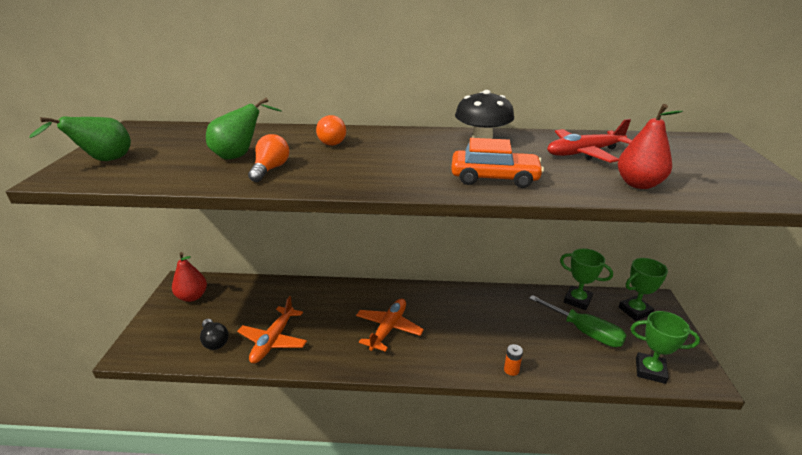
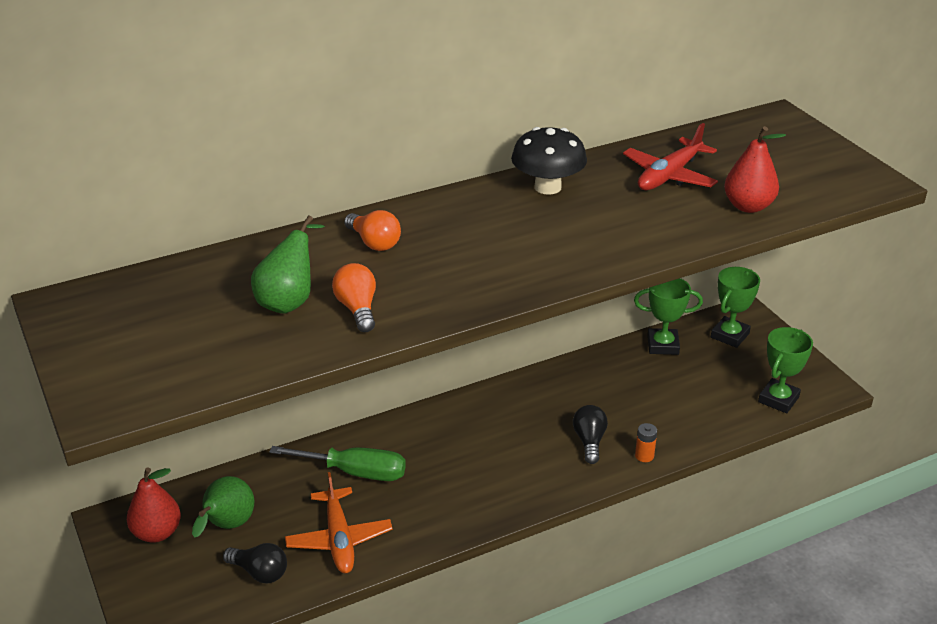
camera: 30 degrees left, 5 degrees up
(103, 161) = (118, 368): green pear -> green pear (227, 526)
(388, 328) = (472, 466): orange plane -> none
(478, 344) = (589, 441): none -> black light bulb
(494, 178) = (611, 242): orange car -> none
(584, 332) = (692, 381): green screwdriver -> green screwdriver (355, 472)
(650, 370) = (778, 399): green trophy -> green trophy turned 45 degrees counterclockwise

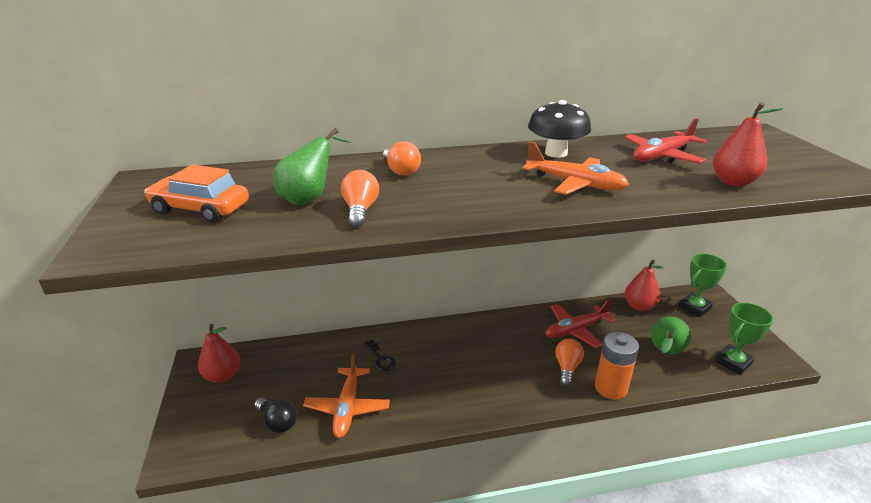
camera: 15 degrees right, 5 degrees down
(170, 336) = (200, 209): none -> orange car
(227, 526) = (272, 381): green pear -> green pear (665, 352)
(355, 472) = (380, 358): green screwdriver -> black key
(581, 234) = (575, 184): none -> orange plane
(589, 441) = (567, 368): black light bulb -> orange light bulb
(590, 391) = (575, 330): none -> red plane
(644, 456) = (610, 388): orange battery -> orange battery, size x2.02
(663, 345) = (639, 306): green trophy -> red pear

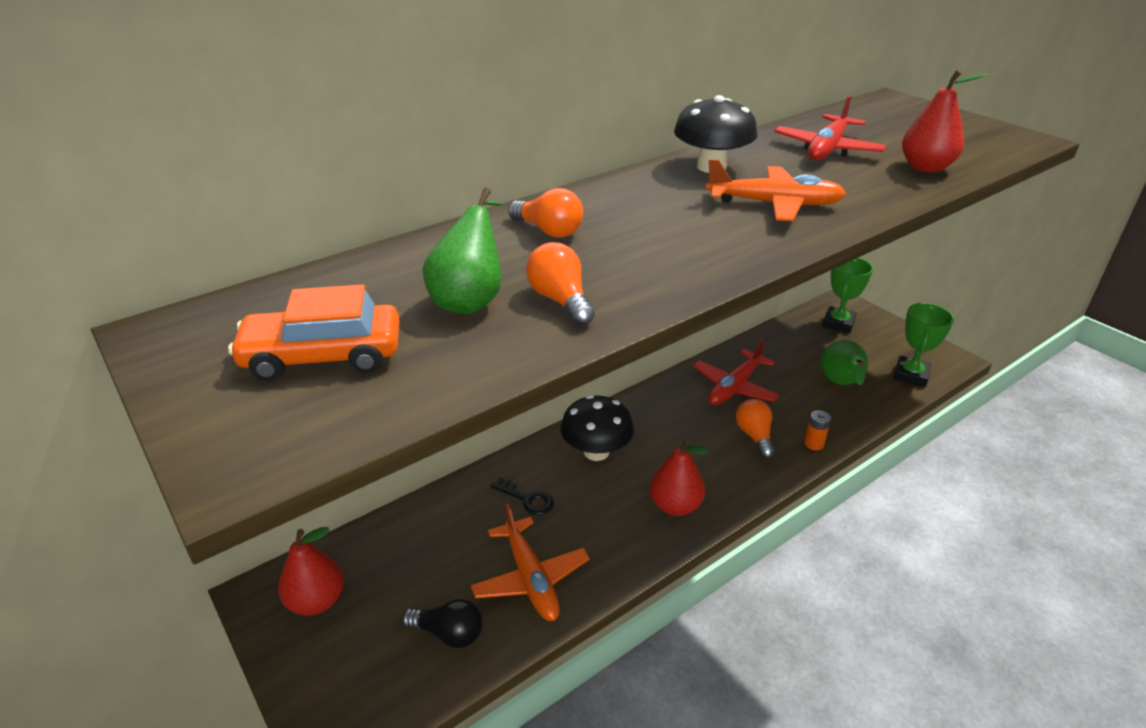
camera: 25 degrees left, 5 degrees up
(445, 343) = (596, 451): none -> black mushroom
(610, 388) = (814, 444): orange battery -> orange battery, size x0.49
(639, 306) = (783, 338): red pear -> red pear (675, 506)

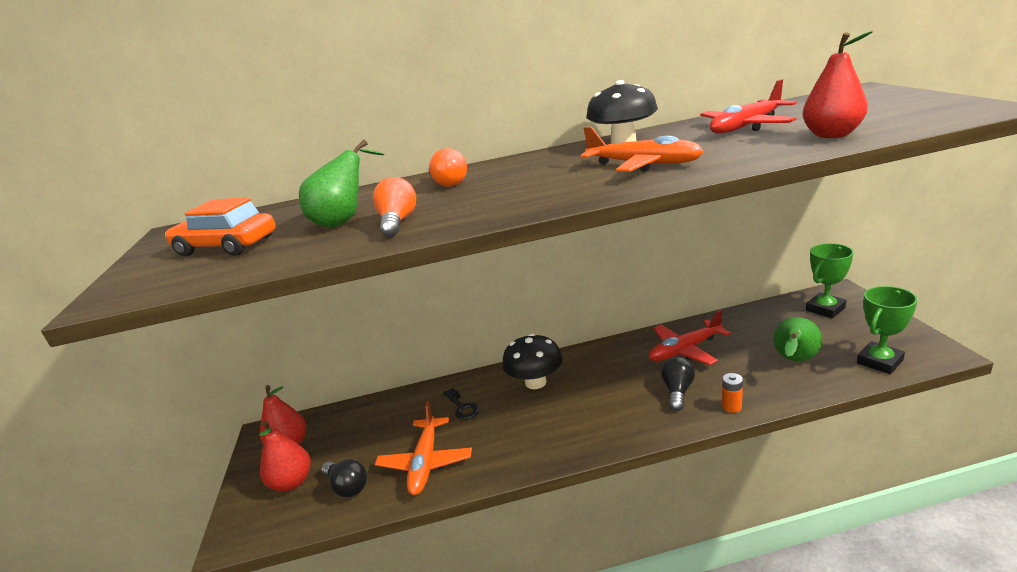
camera: 30 degrees right, 10 degrees down
(675, 506) = (570, 434): red pear -> red pear (292, 482)
(754, 436) = (677, 391): orange light bulb -> black light bulb

